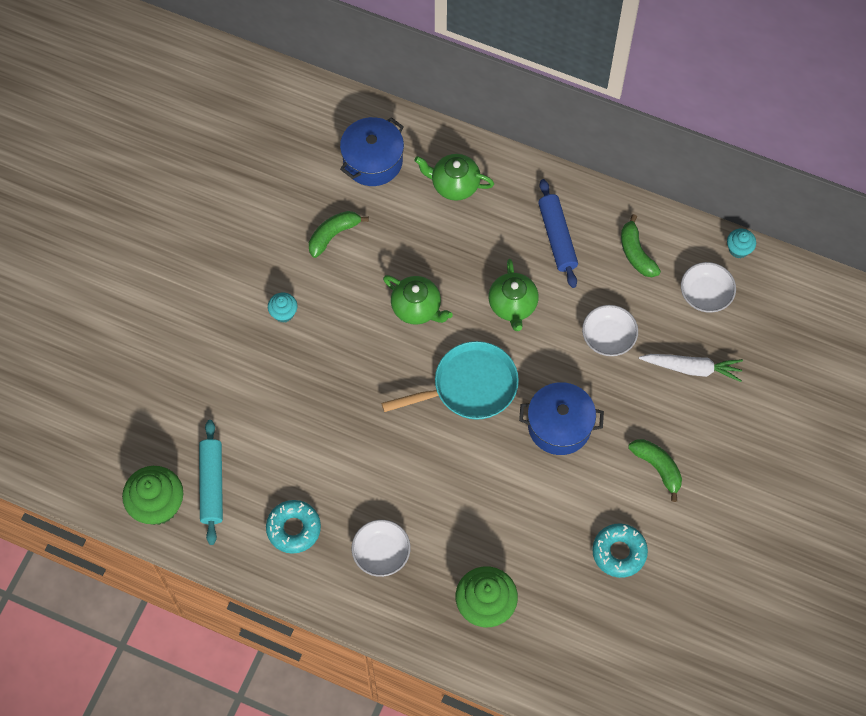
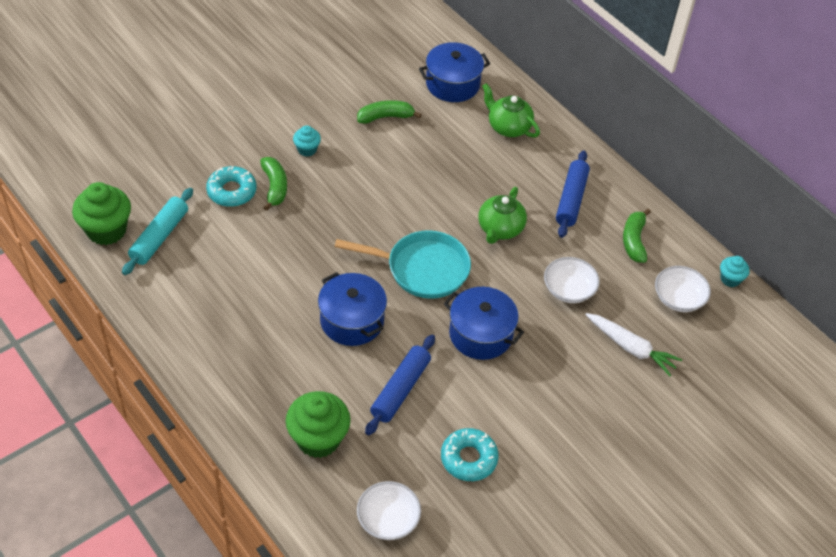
camera: 25 degrees right, 15 degrees down
(293, 528) = (200, 299): turquoise donut -> turquoise donut (232, 191)
(381, 553) = (258, 353): white bowl -> white bowl (388, 519)
(417, 308) = (418, 194): green teapot -> none
(441, 474) = (352, 320): none -> blue pot
(524, 519) = (400, 389): none -> blue rolling pin
(657, 467) = (549, 409): green banana -> green banana (274, 187)

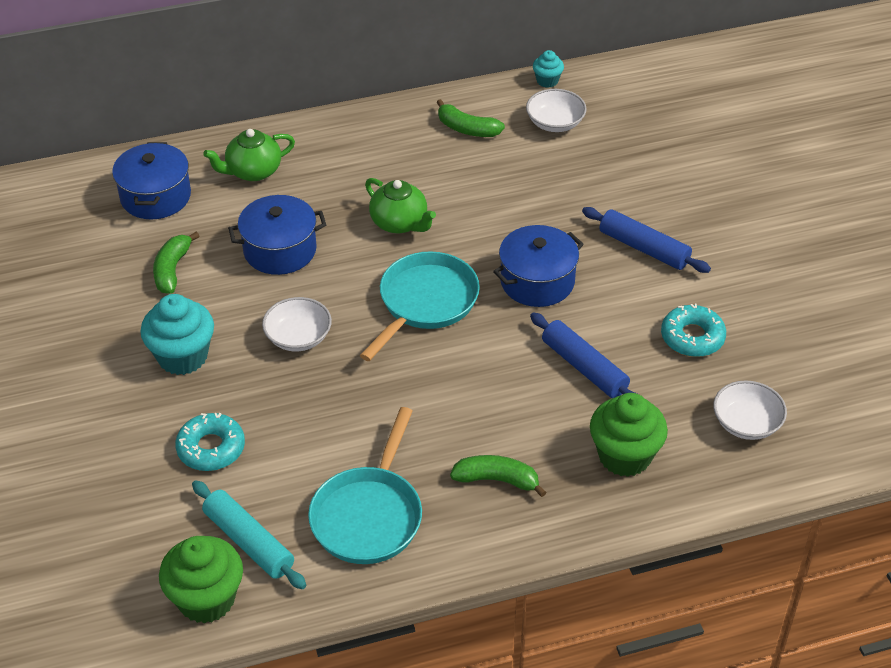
camera: 65 degrees left, 5 degrees down
(204, 295) = (369, 515): none -> turquoise pan
(274, 187) = (227, 403): green banana -> green banana (497, 480)
(307, 149) = (182, 356): turquoise cupcake -> turquoise cupcake, size x1.93
(352, 320) = (471, 383): blue pot -> blue pot (280, 250)
(569, 289) = (508, 196): white bowl -> white bowl (298, 337)
(571, 199) = (387, 156): blue rolling pin -> blue rolling pin (644, 248)
(631, 348) = (601, 176): white carrot -> none

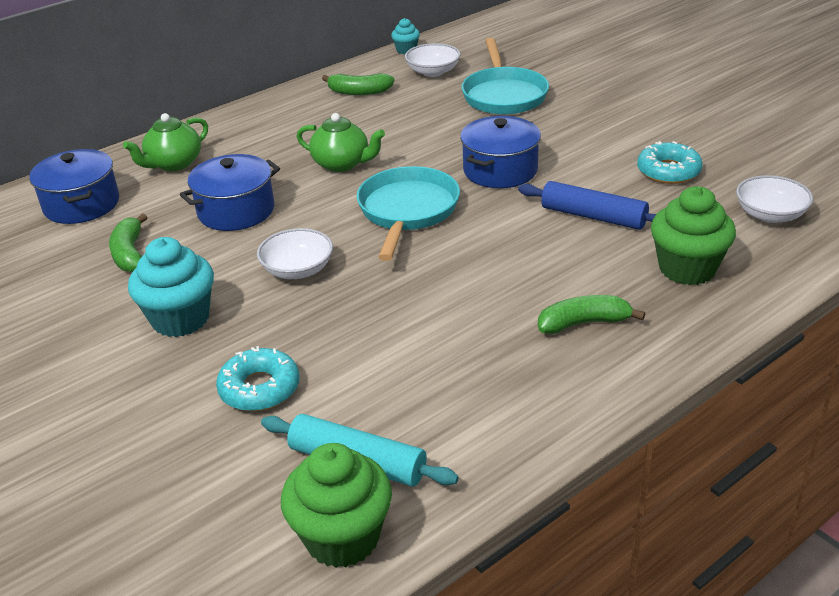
camera: 20 degrees left, 10 degrees down
(369, 515) = (475, 394): turquoise pan -> turquoise pan (503, 95)
(644, 248) = (574, 126): blue rolling pin -> none

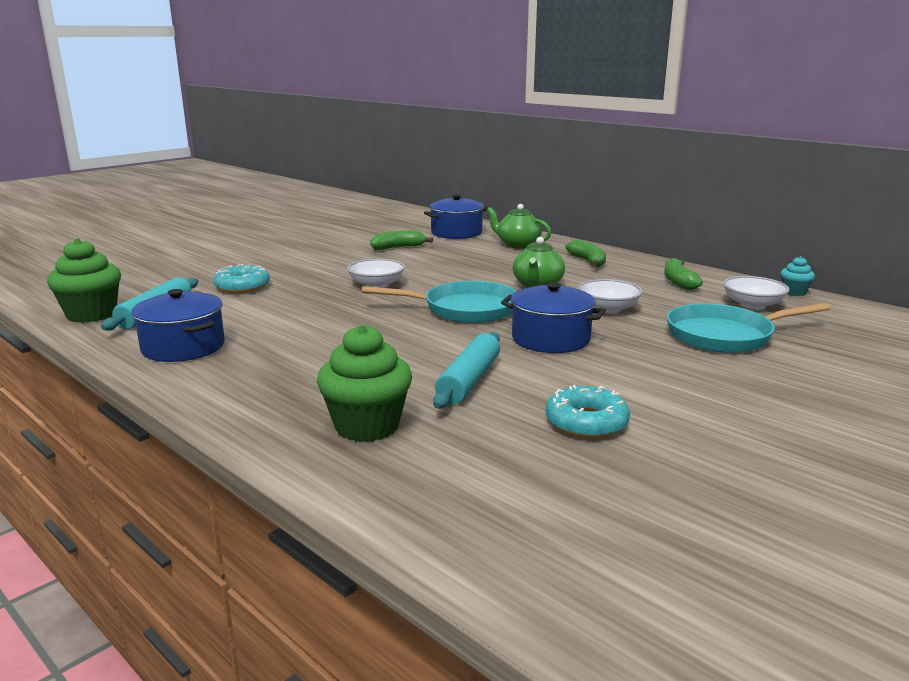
camera: 80 degrees right, 15 degrees down
(180, 319) = (322, 264): turquoise cupcake -> none
(236, 211) = (455, 264): blue pot -> blue pot (183, 347)
(583, 323) = (283, 376): green banana -> green banana (588, 261)
(593, 216) = (468, 380): blue rolling pin -> turquoise rolling pin
(770, 214) = (493, 487): white bowl -> white bowl (608, 308)

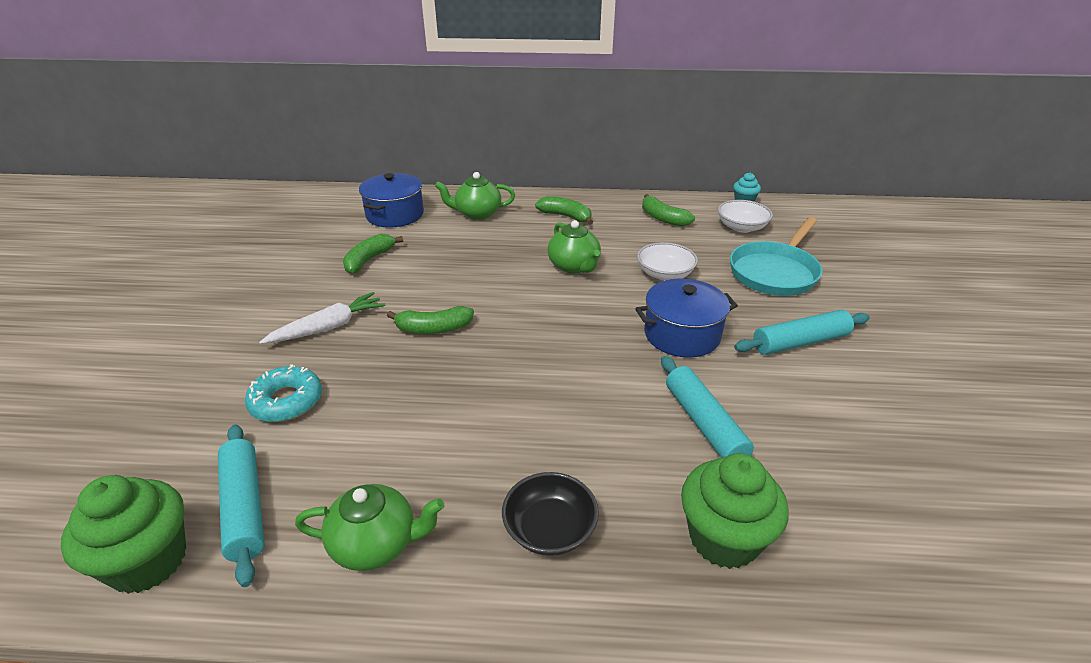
camera: 40 degrees left, 15 degrees up
(183, 347) = (376, 544): blue pot -> green teapot
(274, 378) = (550, 529): none -> black bowl
(318, 267) = (328, 327): none -> white carrot
(376, 285) = (433, 329): white bowl -> green banana
(464, 309) = (564, 328): turquoise pan -> none
(586, 422) = (841, 424): turquoise donut -> none
(654, 375) = (800, 342): none -> turquoise rolling pin

